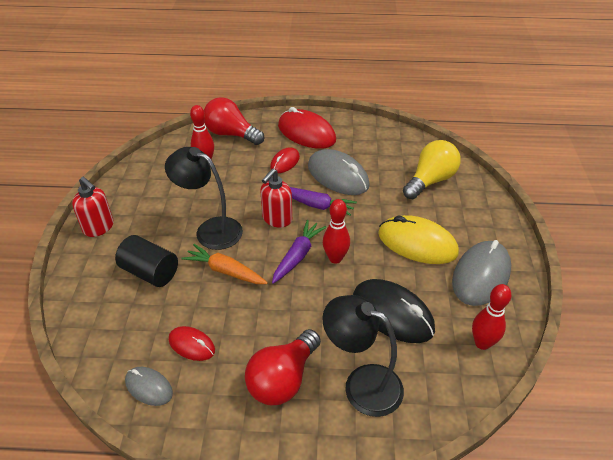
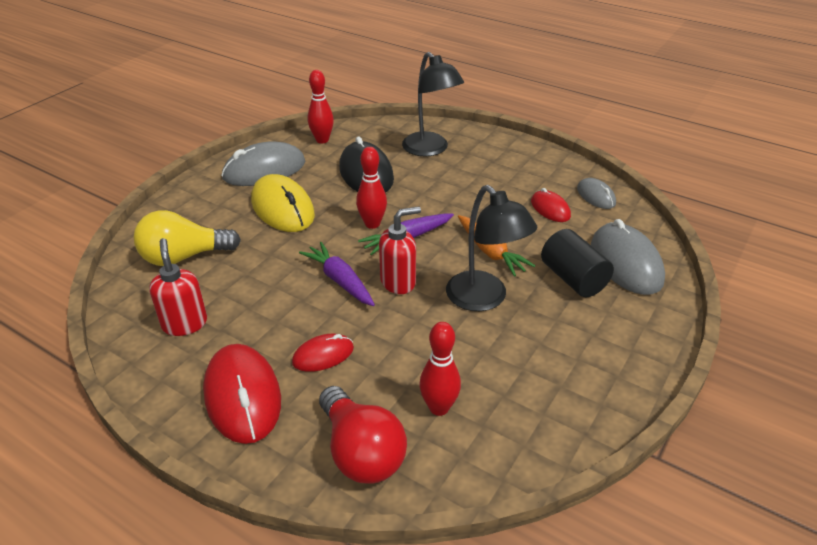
camera: 150 degrees left, 5 degrees down
(99, 227) = (630, 357): red soap dispenser -> red soap dispenser (185, 324)
(283, 379) = (486, 168): red light bulb -> none
(338, 176) = (277, 305): grey mouse -> grey mouse (626, 263)

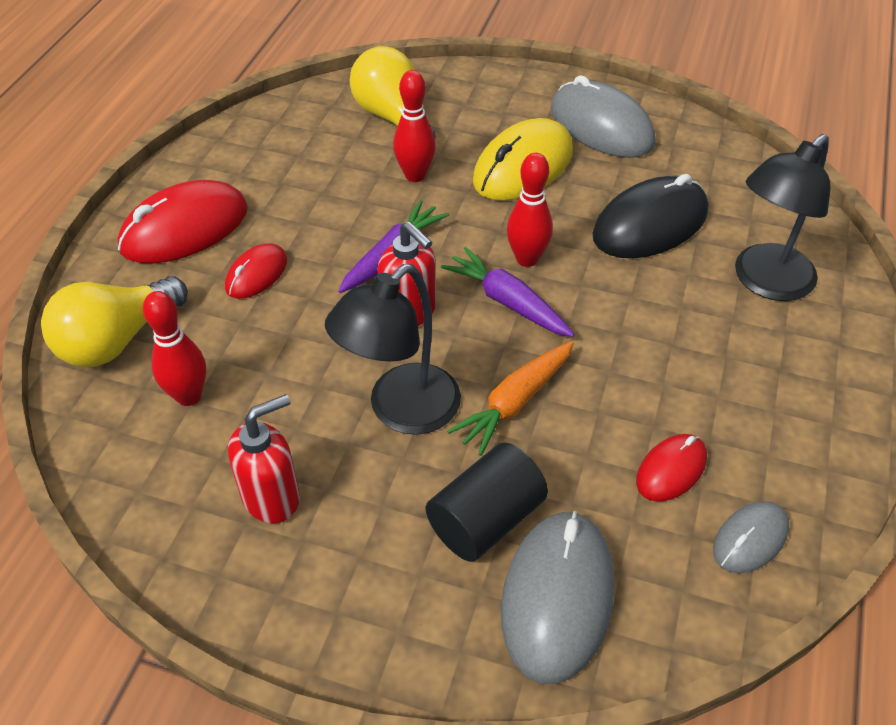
camera: 75 degrees right, 10 degrees up
(185, 324) = (283, 154): red soap dispenser -> red soap dispenser (272, 497)
(322, 140) = (713, 158): red bowling pin -> red bowling pin (415, 175)
(323, 355) = (256, 274): red mouse -> red mouse turned 75 degrees clockwise
(361, 452) = (117, 340): red light bulb -> yellow light bulb
(626, 263) = (557, 597): grey mouse -> grey mouse turned 45 degrees counterclockwise

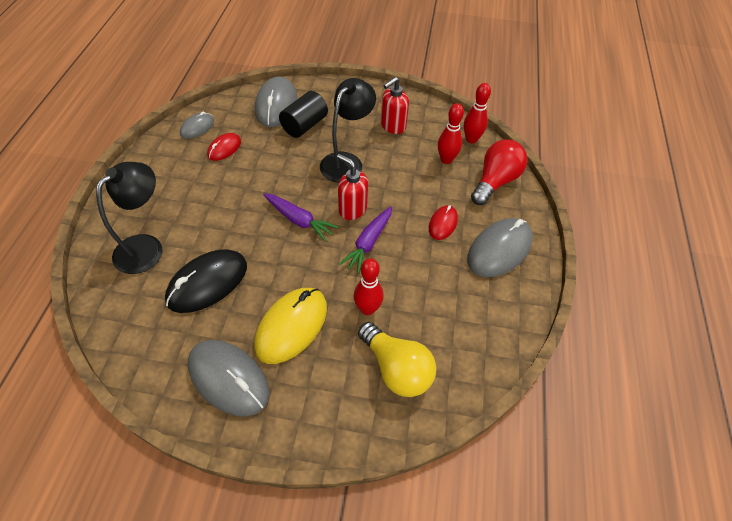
camera: 170 degrees right, 5 degrees up
(117, 340) = (495, 181): yellow light bulb -> red light bulb
(184, 228) = (499, 250): red mouse -> grey mouse
(515, 403) = (293, 169): orange carrot -> none
(527, 259) = (288, 249): red bowling pin -> red bowling pin (471, 139)

